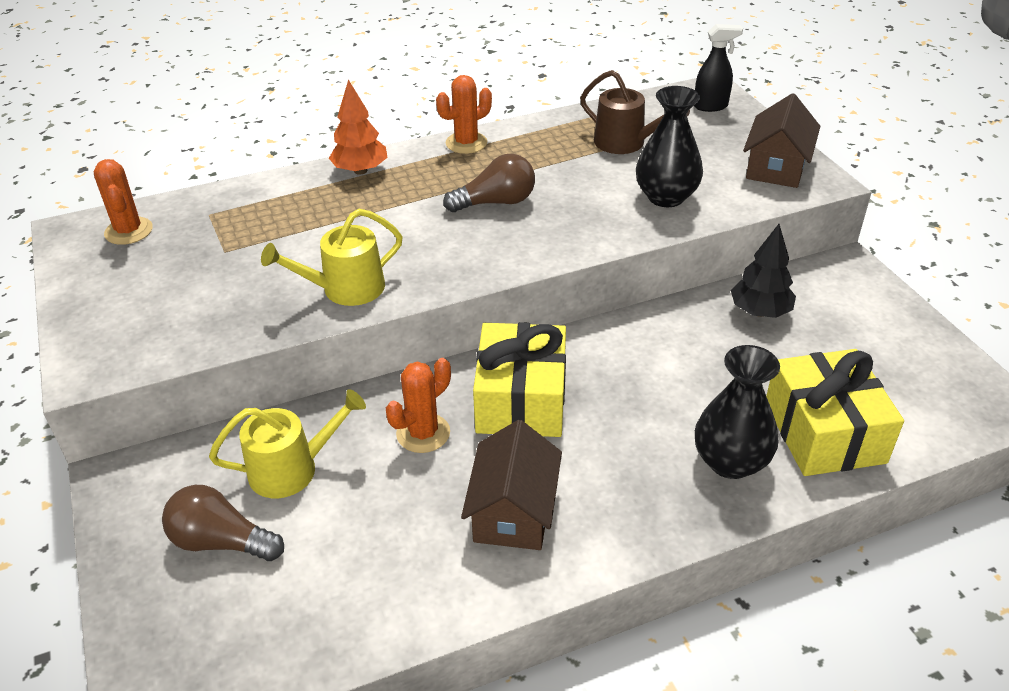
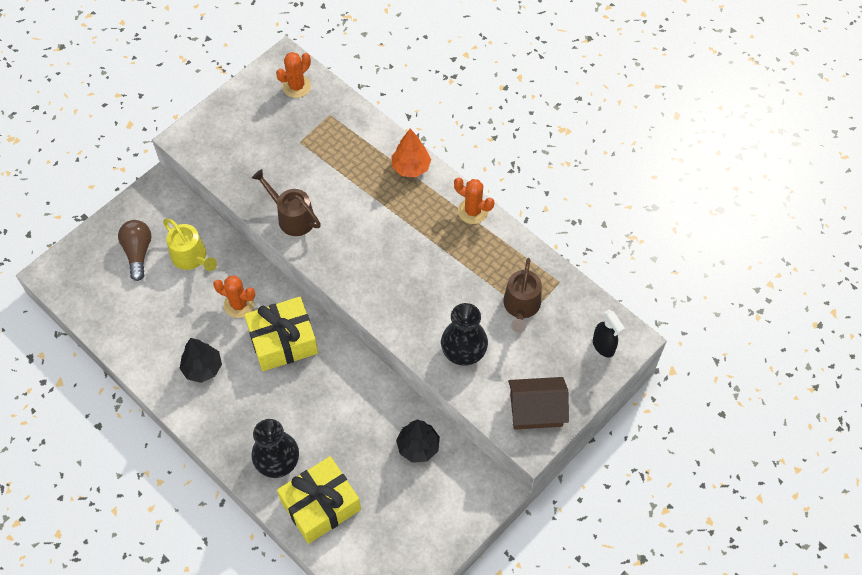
camera: 65 degrees right, 20 degrees up
(346, 289) = (292, 217): yellow watering can -> brown watering can
(495, 202) = (411, 256): brown light bulb -> none
(513, 511) = (202, 368): brown house -> black tree

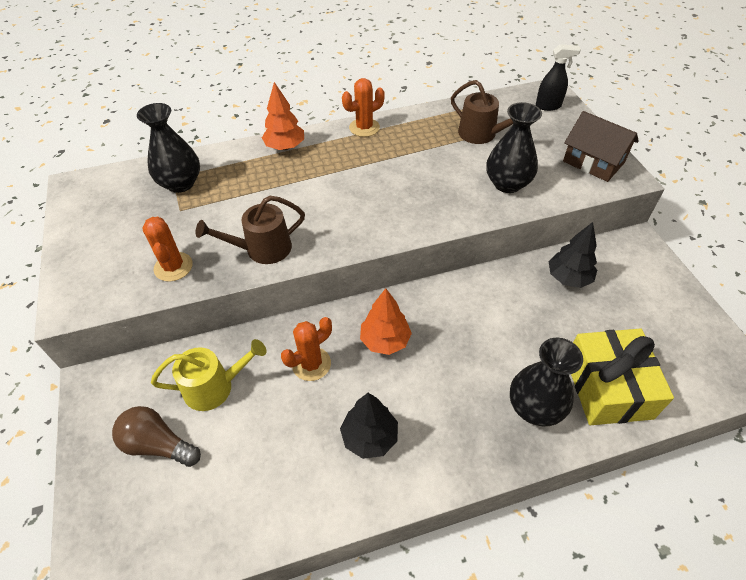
camera: 60 degrees left, 10 degrees down
(283, 341) = (385, 341): yellow gift -> orange tree
(296, 86) = (114, 188): orange cactus -> orange cactus (173, 267)
(326, 124) = (180, 183): none -> black vase
(536, 410) = (593, 162): brown house -> brown house turned 75 degrees counterclockwise

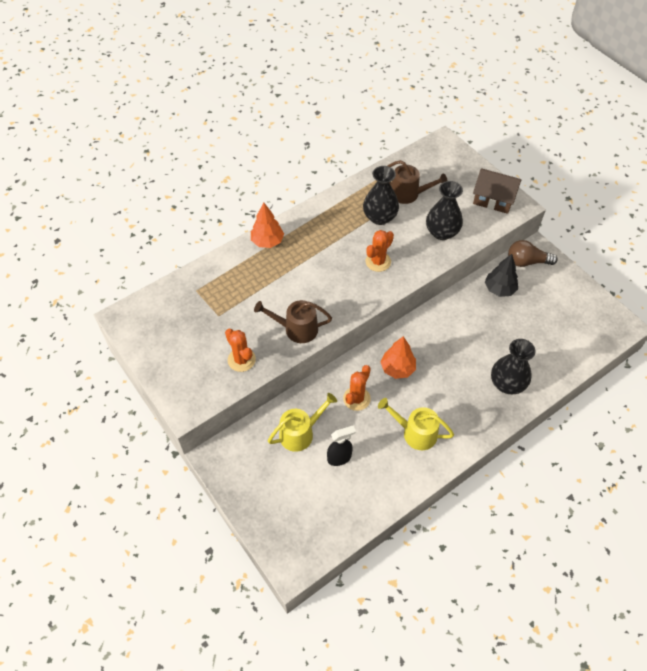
camera: 20 degrees left, 5 degrees up
(158, 445) = (284, 480): brown light bulb -> brown light bulb (527, 262)
(180, 183) = (205, 293): black vase -> black vase (379, 217)
(262, 249) = (297, 329): brown watering can -> brown watering can turned 45 degrees clockwise
(364, 127) = (319, 209): orange cactus -> orange cactus (378, 262)
(369, 437) = (415, 433): black tree -> yellow watering can
(548, 106) = (446, 156): black spray bottle -> black spray bottle (339, 458)
(607, 387) = (545, 358): yellow gift -> none

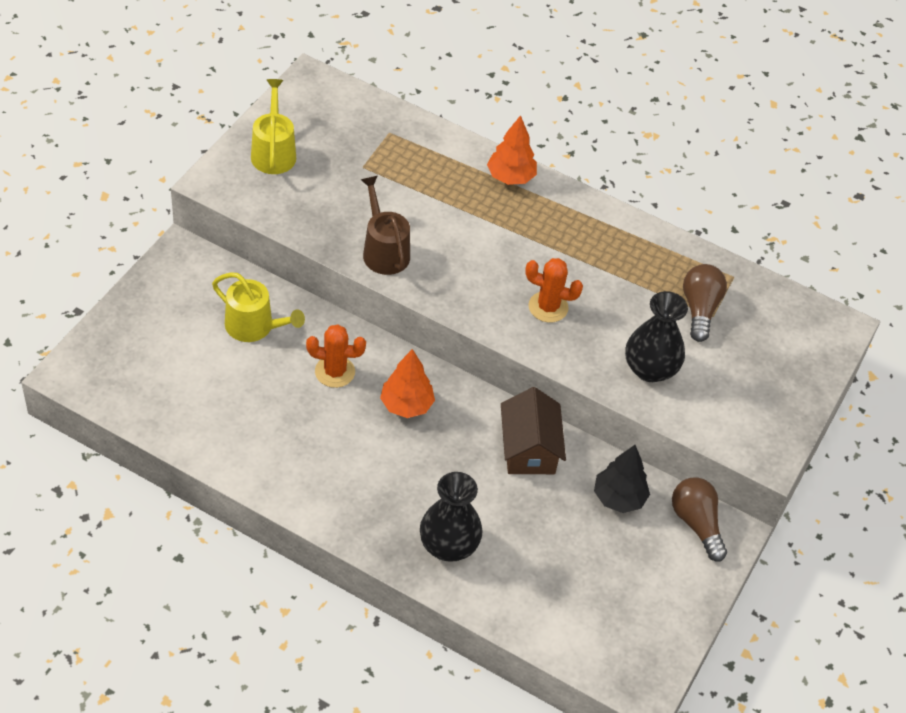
camera: 60 degrees right, 5 degrees down
(241, 360) = (308, 210): orange cactus -> none
(339, 458) = (237, 378): black spray bottle -> none
(379, 217) = (632, 287): black vase -> none
(408, 194) = (699, 309): brown watering can -> brown light bulb
(415, 433) = (313, 452): yellow watering can -> yellow watering can (273, 152)
(493, 199) = (760, 420): brown house -> brown house (529, 449)

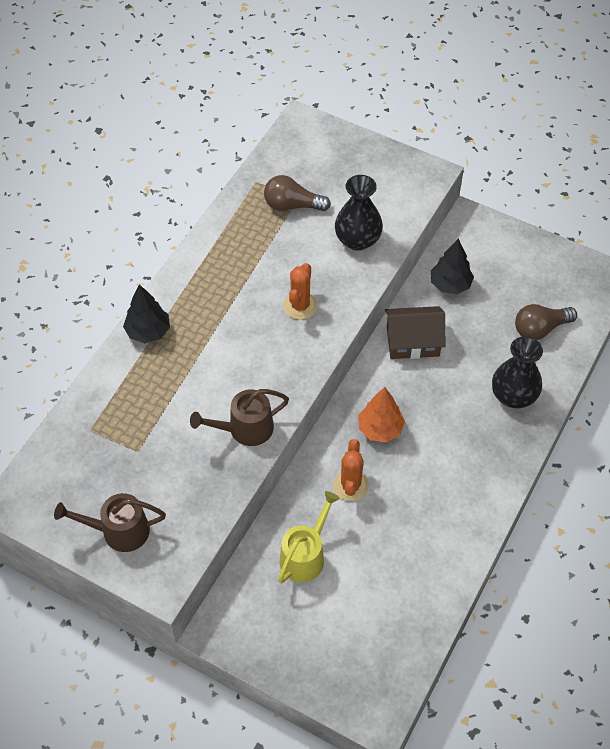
camera: 85 degrees left, 5 degrees up
(273, 152) = (119, 531): yellow watering can -> brown watering can
(510, 177) = (148, 332): orange tree -> black tree
(696, 524) = (465, 238): brown light bulb -> brown light bulb (540, 329)

